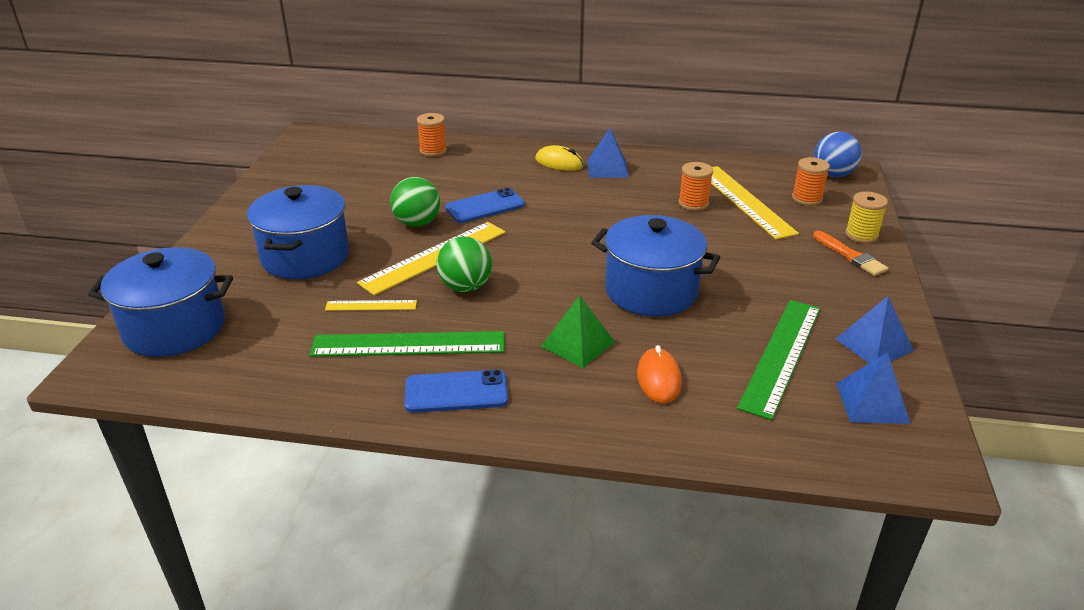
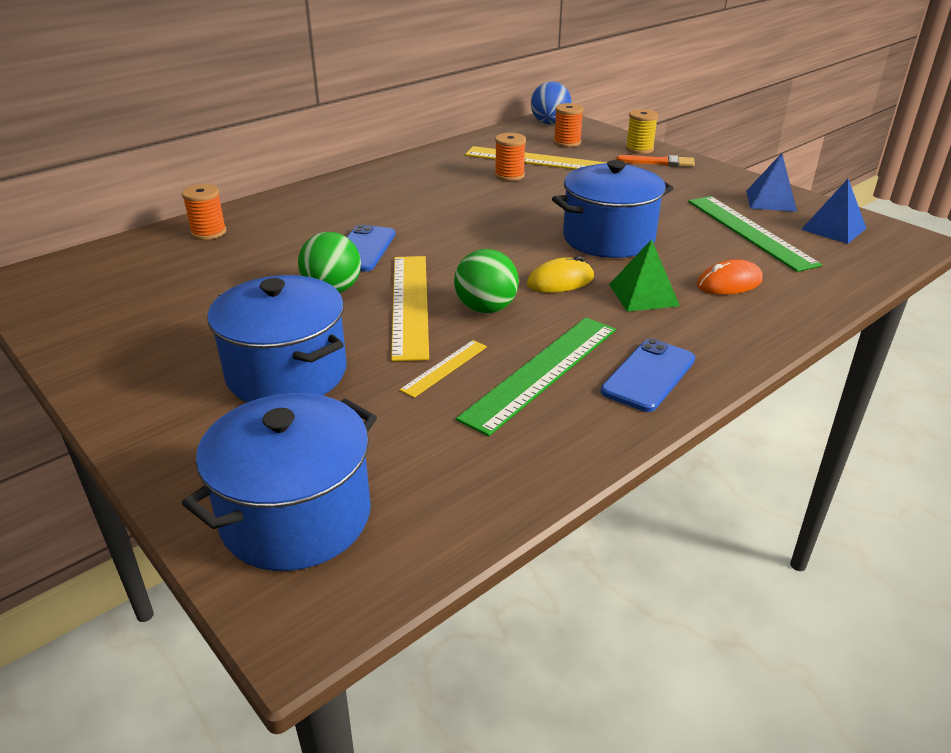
camera: 50 degrees left, 0 degrees up
(559, 163) = (350, 192): yellow mouse -> yellow mouse (560, 281)
(608, 168) = (398, 180): blue pyramid -> none
(658, 379) = (729, 283): orange mouse -> orange mouse turned 60 degrees counterclockwise

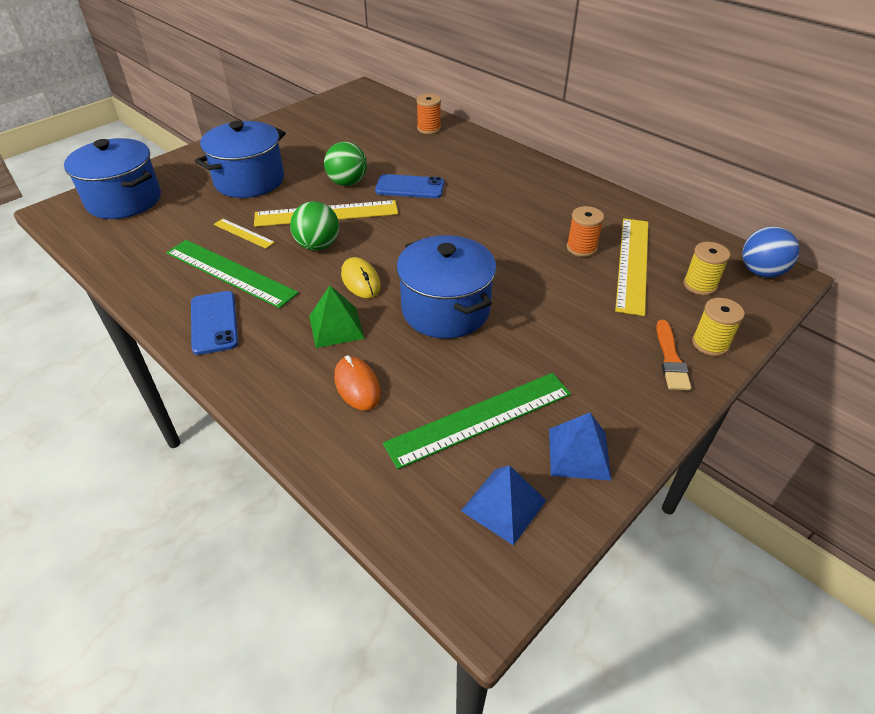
camera: 85 degrees right, 10 degrees up
(567, 142) = (699, 285): orange spool -> yellow spool
(648, 375) = (214, 322): blue phone -> blue phone turned 45 degrees clockwise

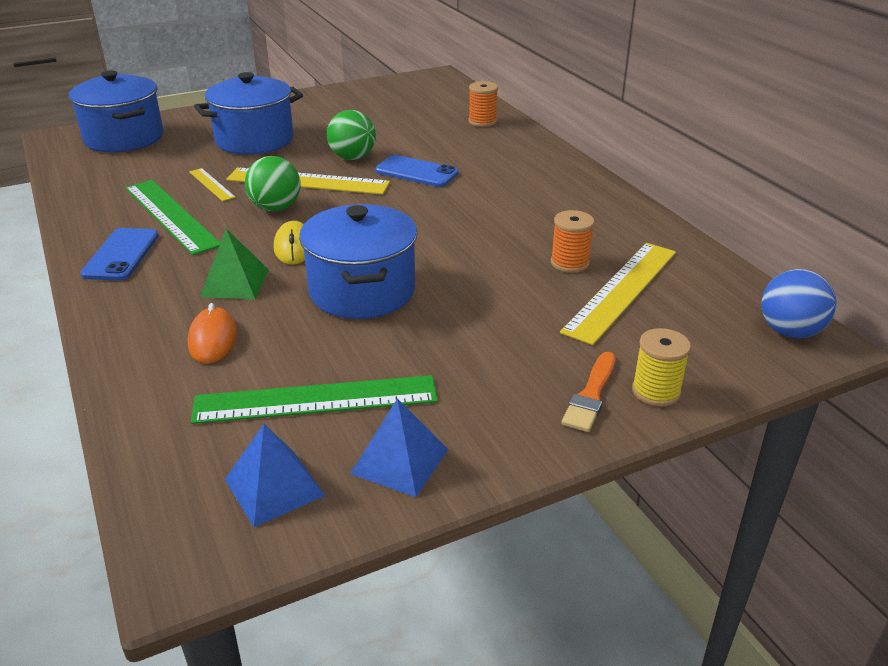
camera: 20 degrees right, 10 degrees down
(699, 285) = (692, 329): yellow spool -> none

